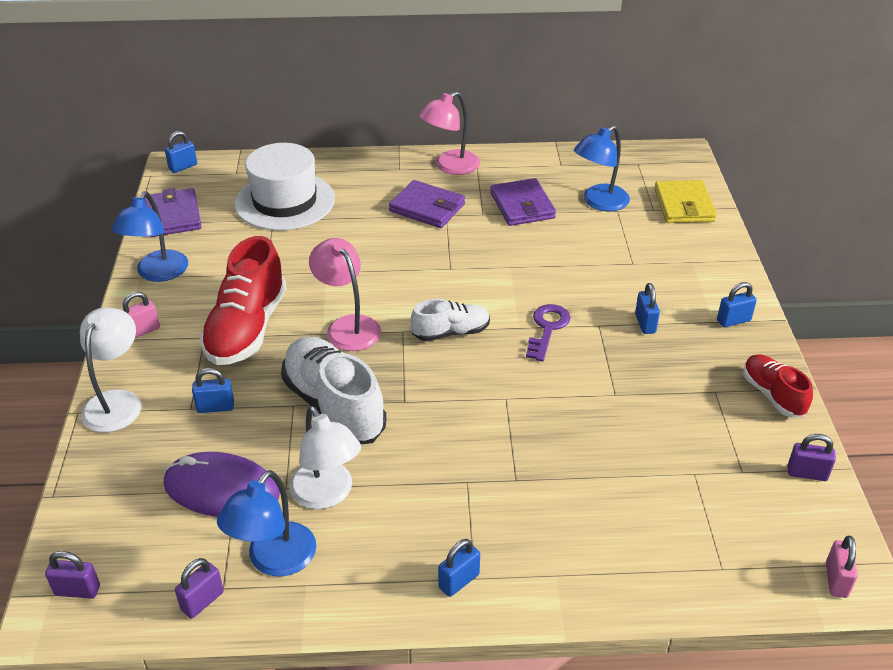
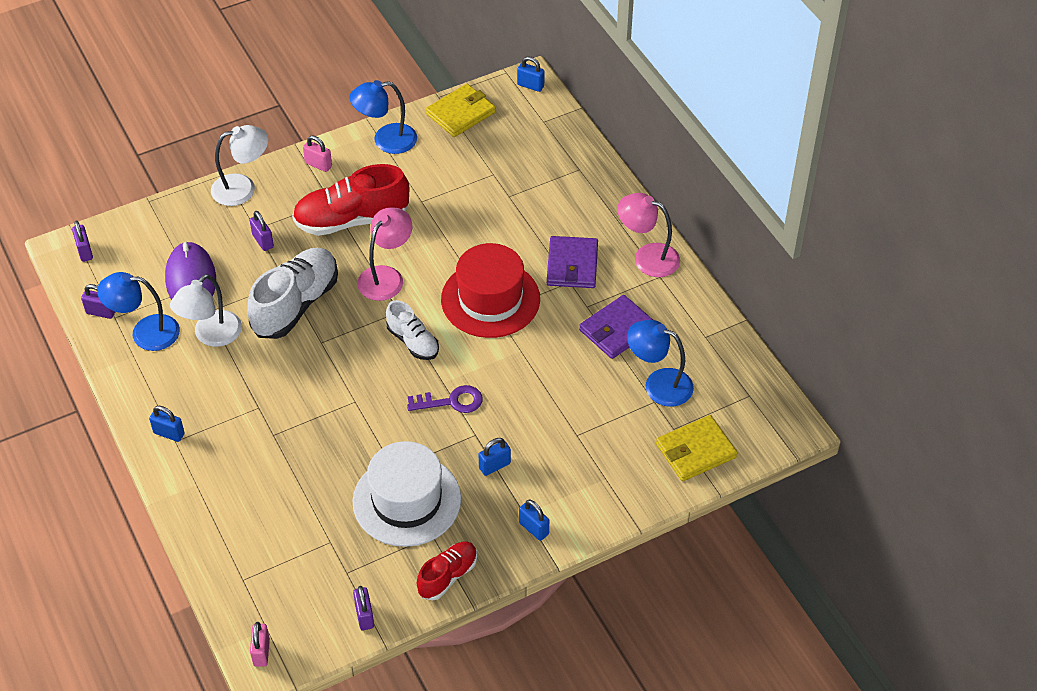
camera: 65 degrees right, 10 degrees up
(173, 216) = (460, 113): purple wallet -> yellow wallet
(215, 407) = (263, 241): blue padlock -> purple padlock
(285, 201) = (523, 170): white hat -> white hat (407, 500)
(432, 266) = (490, 299): none -> red hat
(836, 580) = (261, 652): pink padlock -> pink padlock turned 75 degrees counterclockwise

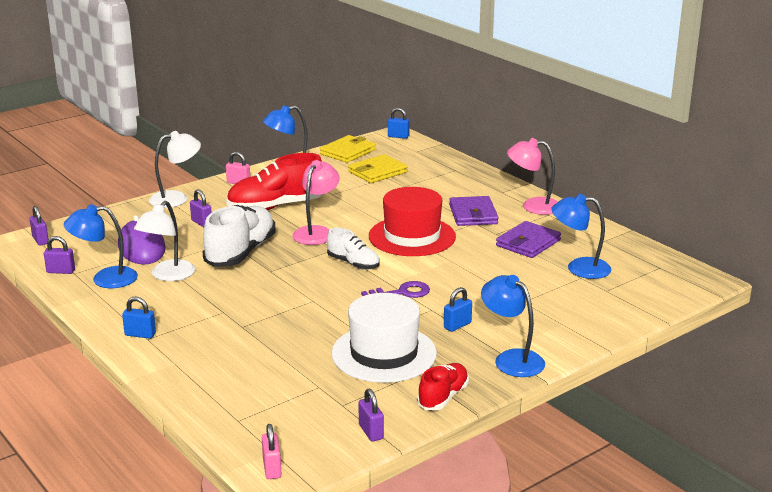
camera: 10 degrees left, 25 degrees down
(533, 528) = (511, 359): blue padlock -> blue lamp
(696, 451) = (633, 301): yellow wallet -> yellow wallet (377, 172)

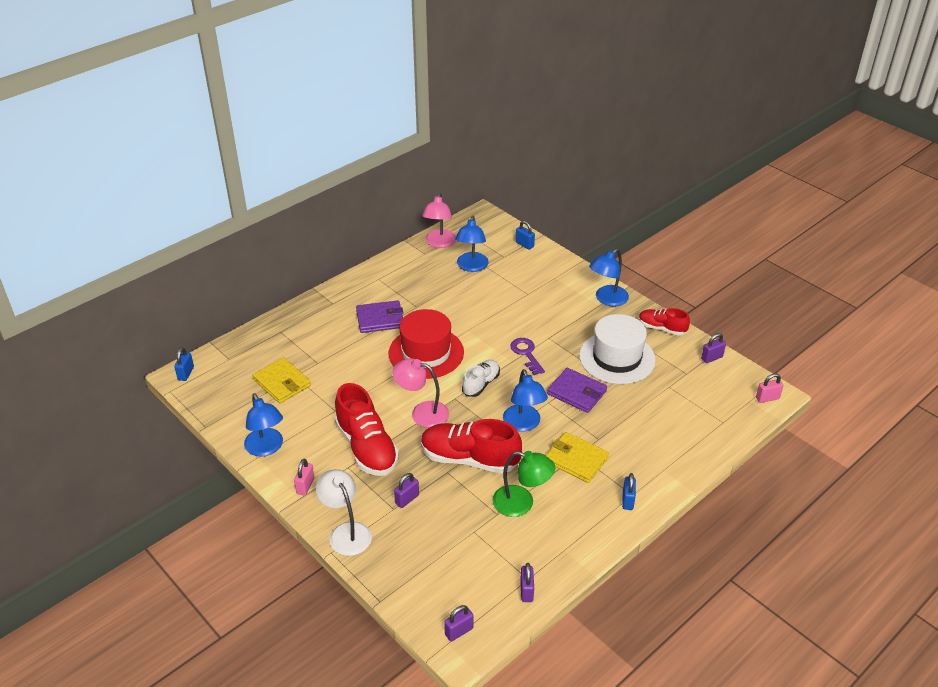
camera: 95 degrees left, 15 degrees up
(105, 279) = (536, 550): blue lamp -> blue lamp (523, 424)
(141, 247) = (466, 536): purple mouse -> none
(168, 275) = (521, 503): white lamp -> green lamp
(241, 253) = (469, 459): white shoe -> red shoe
(348, 152) = (225, 408): yellow wallet -> yellow wallet (576, 460)
(457, 325) = (569, 324): blue padlock -> blue padlock (524, 244)
(528, 243) = (432, 290): purple wallet -> purple wallet (577, 392)
(533, 206) = (362, 286): pink lamp -> pink lamp (439, 243)

